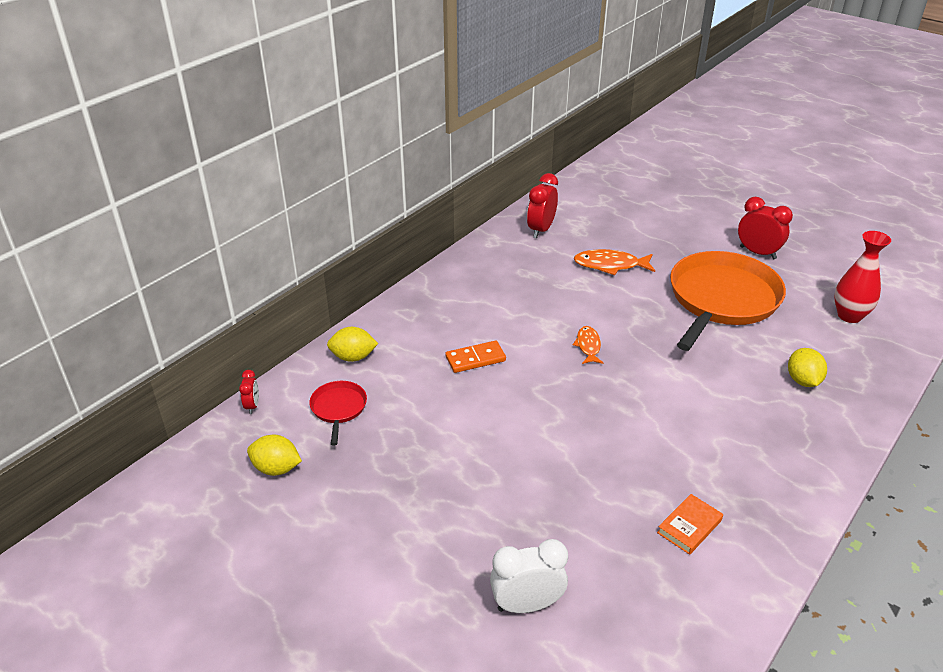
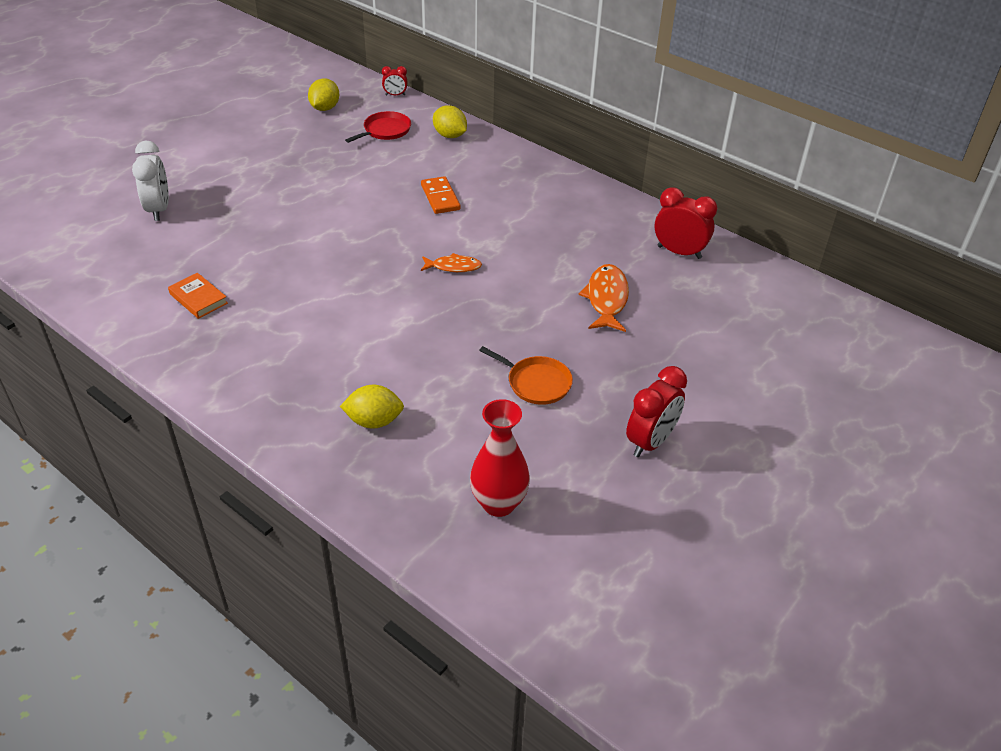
camera: 90 degrees right, 5 degrees up
(338, 408) = (385, 130): red pan -> red pan turned 45 degrees counterclockwise
(353, 357) = (450, 135): yellow lemon -> yellow lemon turned 45 degrees counterclockwise
(721, 299) = (536, 383): orange pan -> orange pan, size x0.44

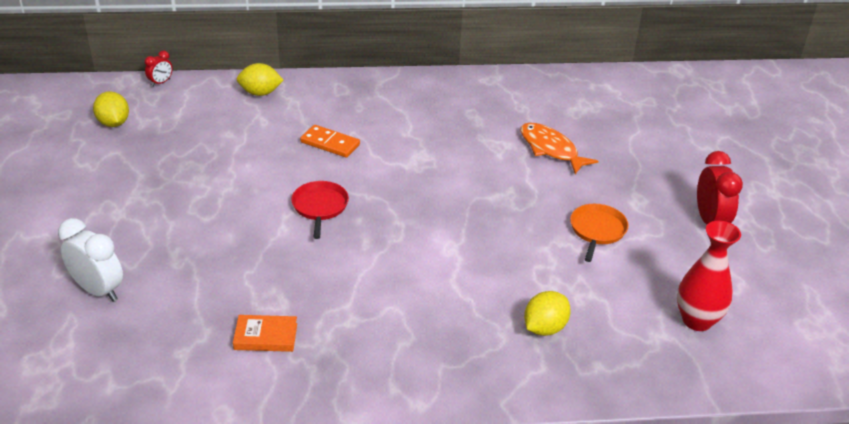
camera: 45 degrees left, 5 degrees down
(385, 130) = (200, 115): red pan -> red pan (320, 207)
(453, 267) = (422, 188): orange fish -> none
(536, 383) = (597, 230): orange pan -> orange pan turned 60 degrees counterclockwise
(679, 252) = (544, 93): red clock -> none

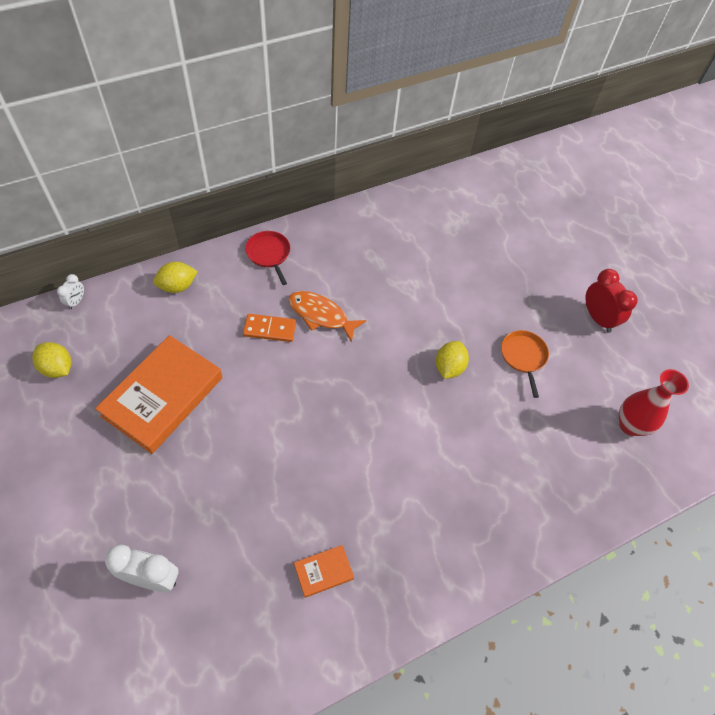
camera: 25 degrees left, 20 degrees up
(161, 83) = (76, 301): red clock -> white clock
(195, 166) = (163, 396): none -> orange book
(320, 207) = (297, 408): red pan -> red pan (269, 254)
(544, 328) = (530, 475): yellow lemon -> yellow lemon (449, 367)
(551, 149) = (451, 277): orange fish -> orange fish (321, 315)

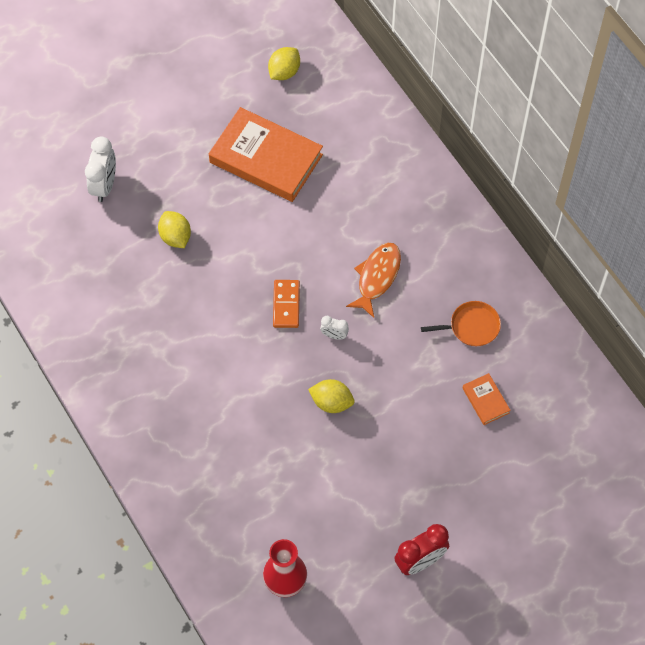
camera: 90 degrees right, 5 degrees up
(76, 301) = (358, 67): white clock -> white clock (334, 335)
(177, 286) = (390, 145): yellow lemon -> yellow lemon (175, 237)
(269, 254) = (448, 219): red pan -> none
(269, 329) = (352, 233): orange domino -> orange domino (286, 305)
(323, 572) = (116, 308): orange book -> orange book (485, 400)
(523, 357) = (355, 477): orange pan -> orange pan (471, 326)

